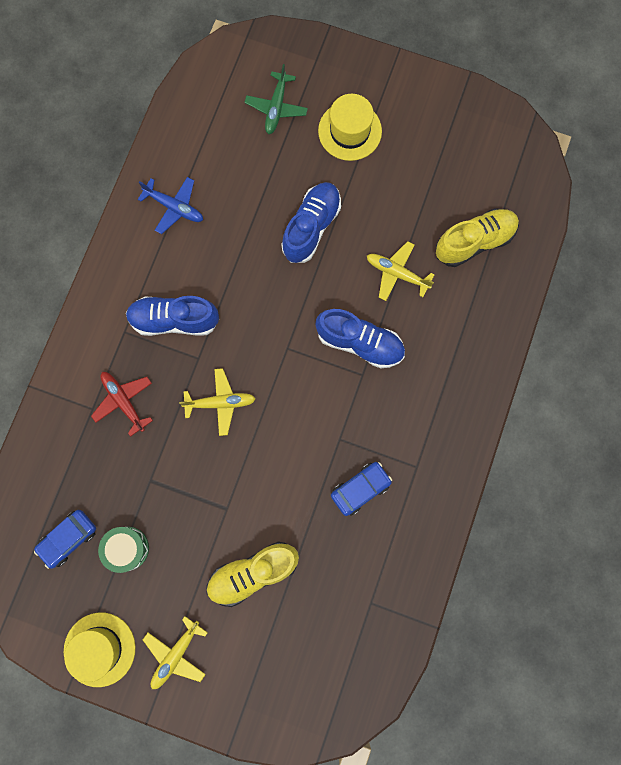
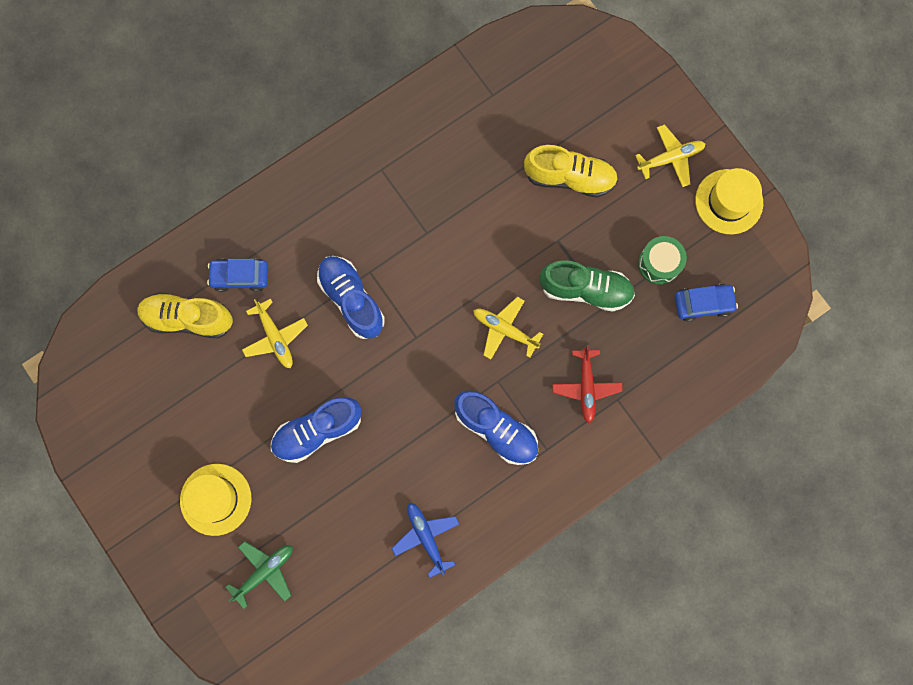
camera: 145 degrees left, 0 degrees up
(175, 482) = (585, 289): none -> green shoe
(360, 489) = (438, 183): blue car -> blue car (240, 276)

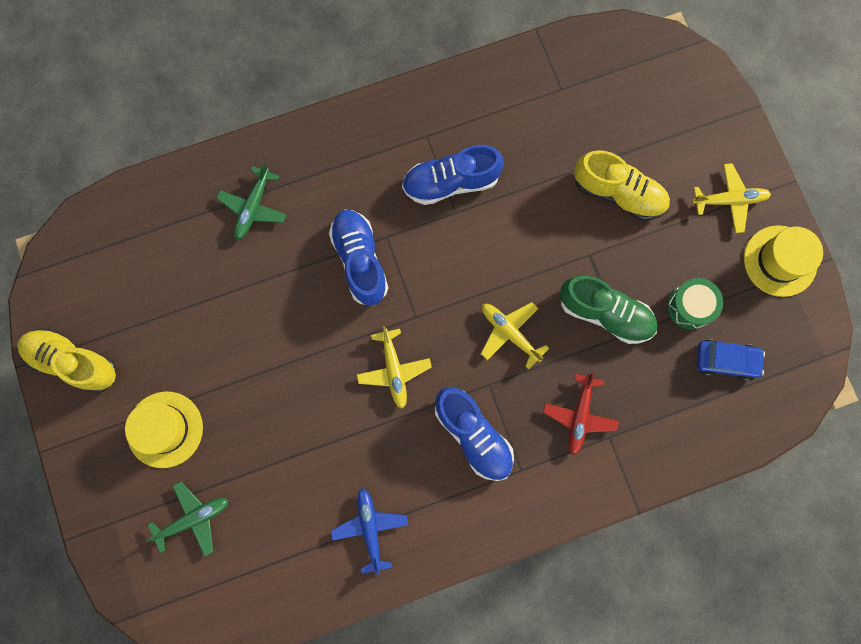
camera: 15 degrees right, 0 degrees up
(188, 318) = (189, 236): yellow shoe -> yellow shoe (74, 362)
(240, 276) = (253, 207): blue car -> green plane
(275, 337) = (272, 279): yellow plane -> yellow plane (394, 370)
(318, 431) = (288, 386): blue shoe -> blue shoe (451, 182)

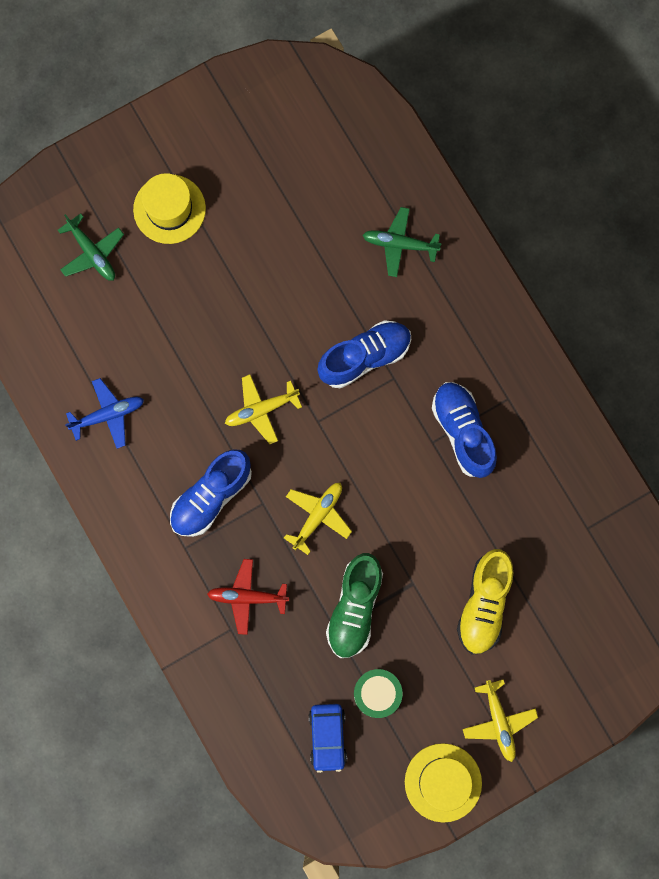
camera: 80 degrees right, 0 degrees up
(74, 362) = (218, 113): yellow shoe -> none

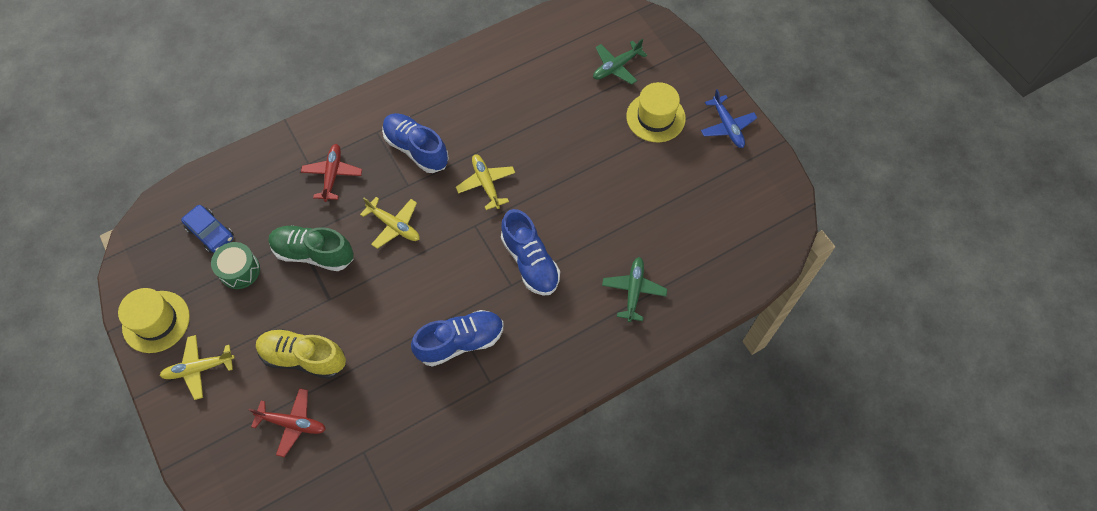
camera: 90 degrees right, 15 degrees down
(108, 415) = (486, 80): blue plane -> blue plane (727, 126)
(327, 737) = (210, 233): blue car -> blue car turned 135 degrees counterclockwise
(558, 607) = (292, 423): none -> red plane

